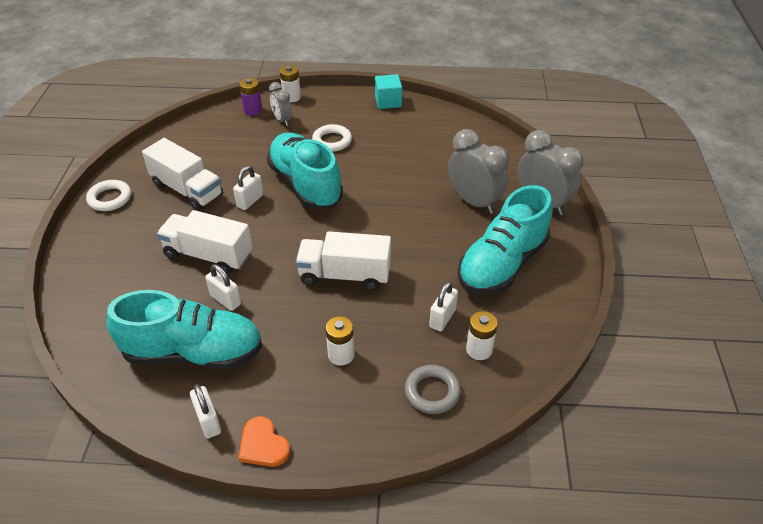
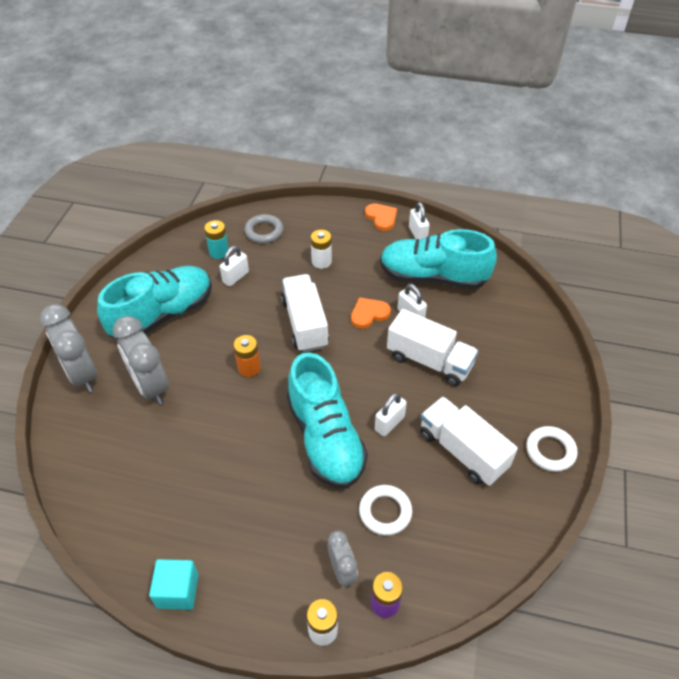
camera: 170 degrees left, 5 degrees up
(274, 295) = (369, 314): none -> orange heart
(332, 141) = (280, 511): white ring -> white ring (385, 512)
(344, 275) = (305, 323): white truck -> white truck turned 120 degrees counterclockwise
(389, 227) = (249, 368): none -> orange battery
(479, 350) = (219, 252): white battery -> turquoise battery

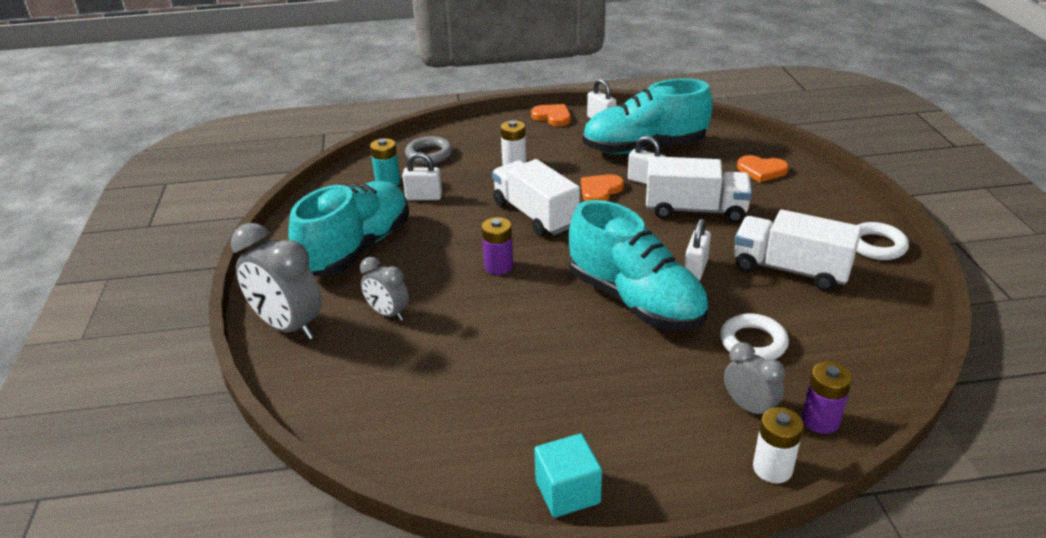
camera: 20 degrees left, 15 degrees down
(150, 386) = (388, 314): grey clock -> grey clock, size x0.57
(235, 277) = (424, 197): white padlock -> white padlock turned 75 degrees clockwise
(249, 368) = (498, 266): orange battery -> purple battery
(512, 334) = (761, 170): none -> orange heart

